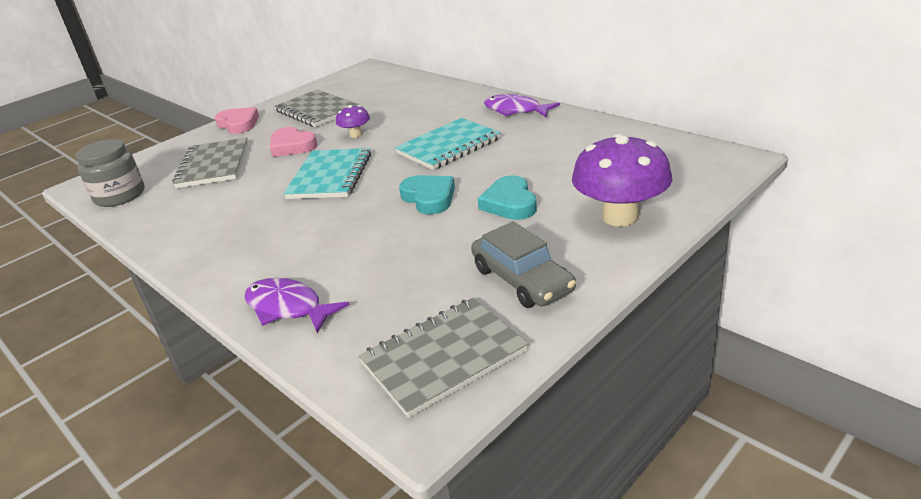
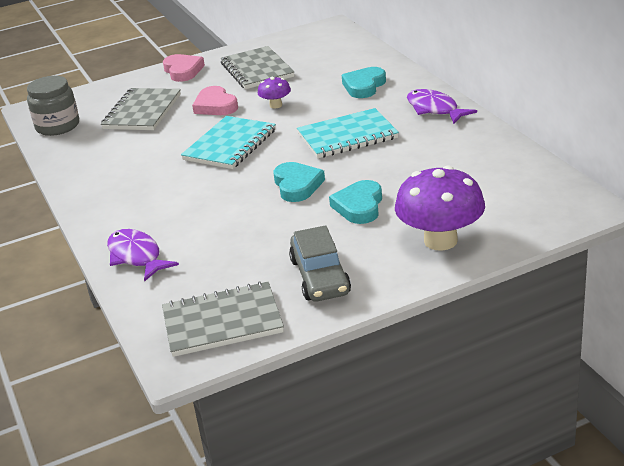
camera: 20 degrees right, 0 degrees up
(433, 105) = (364, 86): none -> turquoise heart

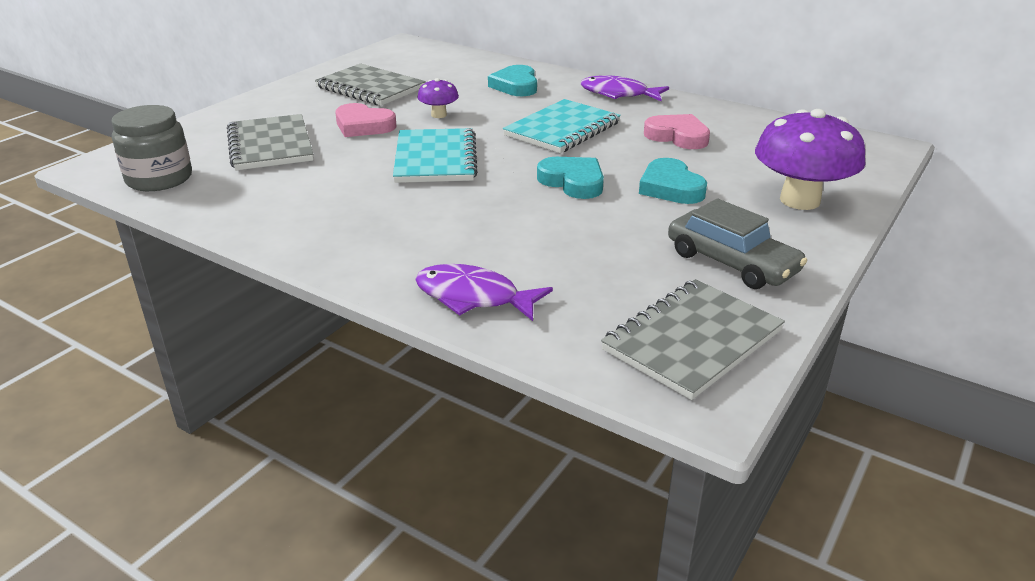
camera: 35 degrees left, 0 degrees up
(183, 71) = (274, 100): pink heart -> pink heart (677, 136)

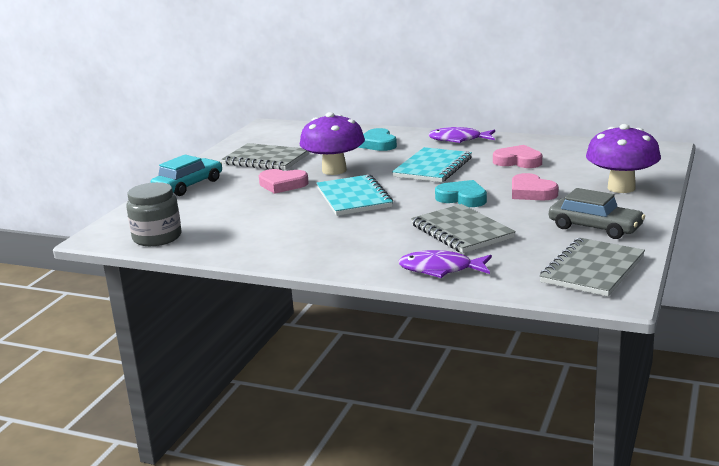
camera: 10 degrees left, 10 degrees down
(255, 110) = (188, 186): none -> turquoise car
(270, 145) = (222, 206): grey notebook -> grey notebook (461, 231)
(439, 115) = (334, 170): purple mushroom -> purple mushroom, size x2.06
(670, 187) = (531, 192): turquoise heart -> pink heart

